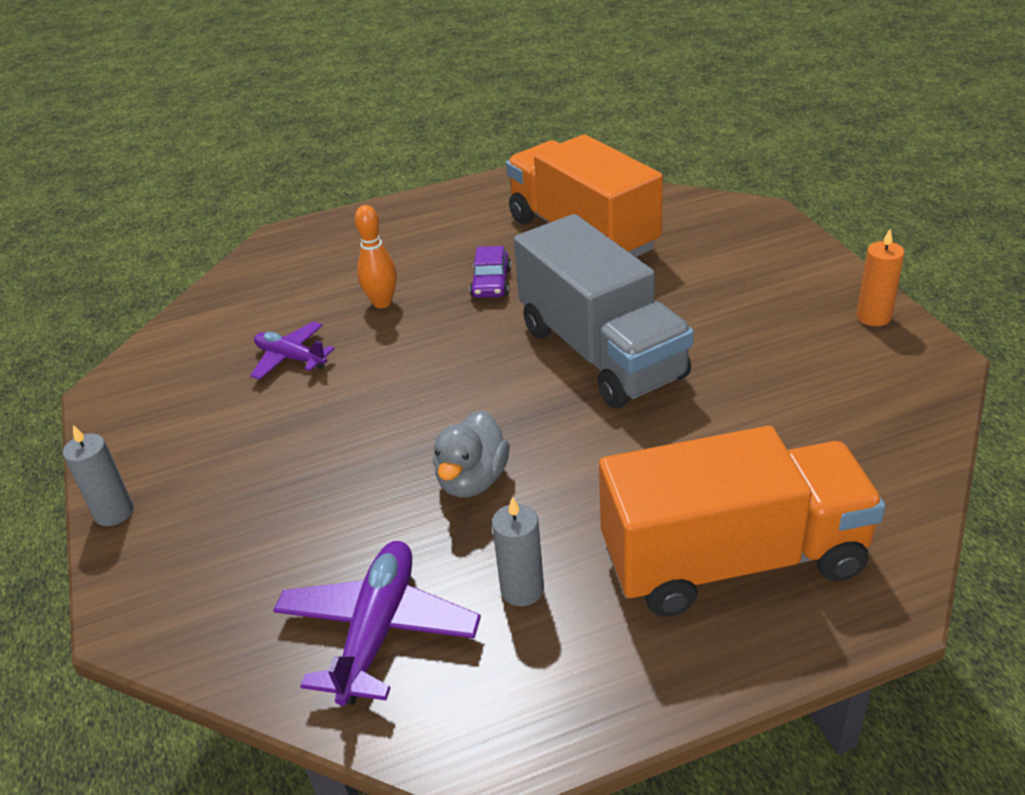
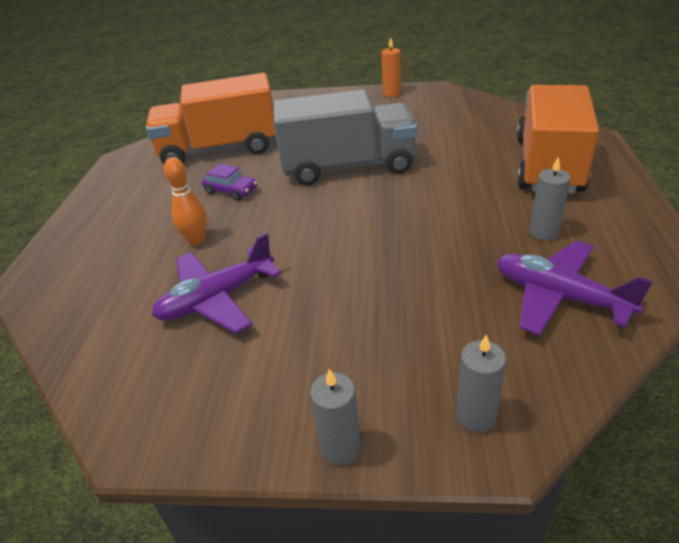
camera: 65 degrees left, 0 degrees up
(164, 595) = (475, 416): none -> grey candle
(291, 358) = (217, 299): purple plane -> purple plane, size x1.57
(472, 480) = (433, 234): grey duck -> none

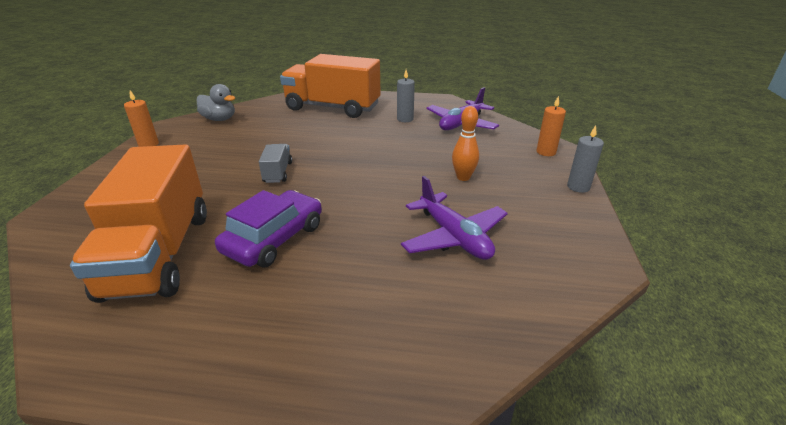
camera: 90 degrees left, 5 degrees down
(196, 240) = (362, 256): orange bowling pin -> orange bowling pin (463, 177)
(231, 191) = (274, 238): purple car -> purple car, size x1.73
(348, 167) = (278, 172): grey truck -> grey truck, size x0.43
(465, 106) = (219, 119): none -> grey duck
(475, 416) = (546, 152): grey candle -> orange candle

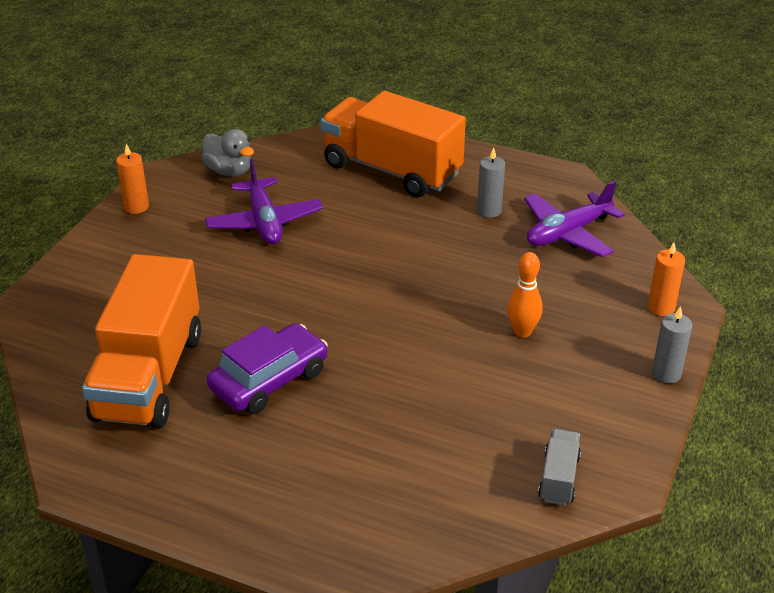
camera: 15 degrees right, 5 degrees up
(278, 172) = (290, 283): grey truck -> grey truck (558, 478)
(454, 237) = (469, 415): purple plane -> purple plane (264, 222)

